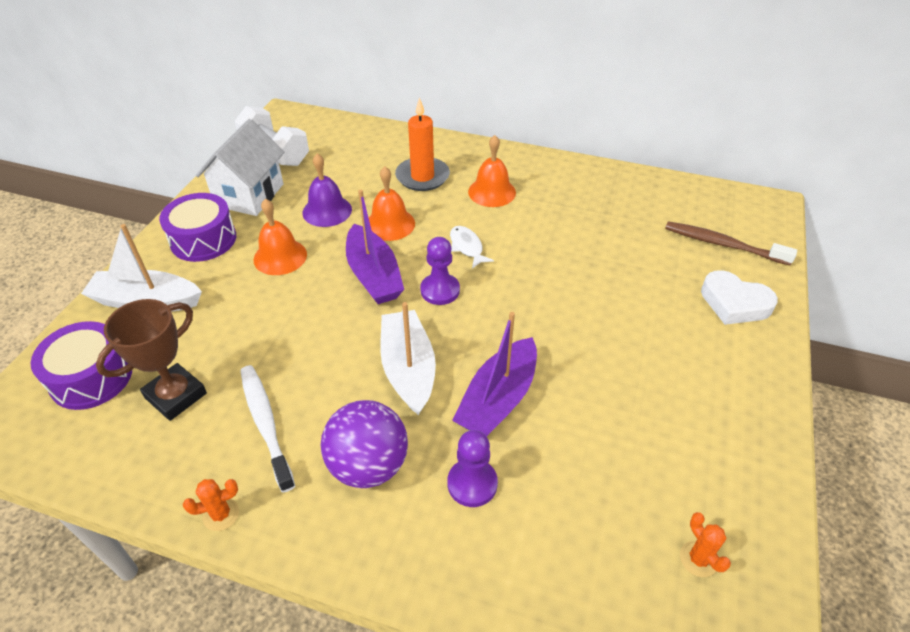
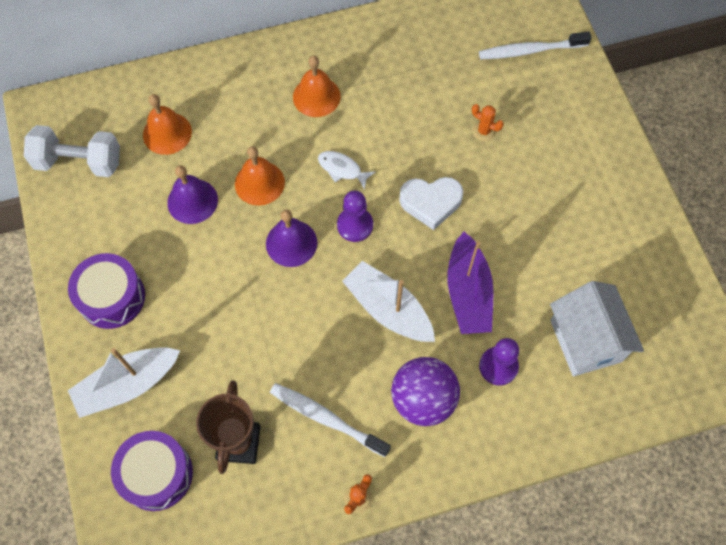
camera: 35 degrees left, 20 degrees up
(249, 195) = (104, 225): white house -> white house (585, 341)
(280, 257) = (197, 273): orange bell -> orange bell (167, 133)
(373, 275) = (291, 243): purple boat -> purple bell
(422, 177) = (243, 113): orange candle -> none
(698, 559) = (658, 325): orange cactus -> orange cactus (484, 131)
(723, 244) = (530, 51): brown toothbrush -> white toothbrush
(734, 303) = (570, 106): white heart -> white heart (431, 203)

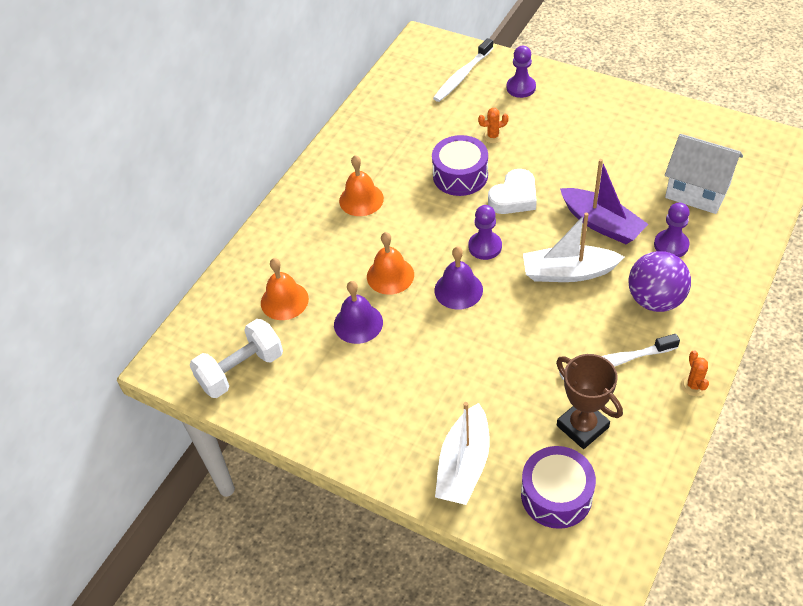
camera: 40 degrees left, 15 degrees down
(112, 297) = (380, 426): purple drum -> purple drum (460, 175)
(342, 169) = (434, 224): white fish -> none
(564, 105) = (521, 87): none -> purple pawn

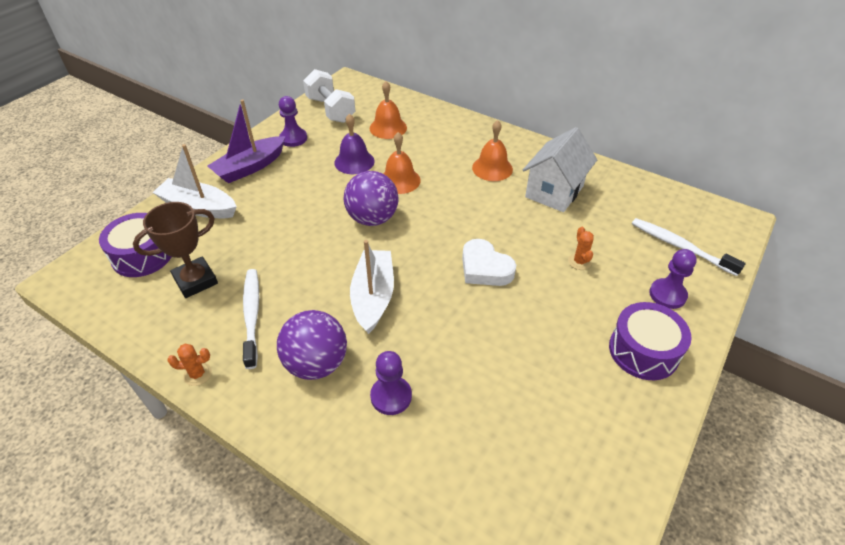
camera: 90 degrees right, 5 degrees down
(458, 290) = (372, 218): purple bell -> purple ball
(460, 175) = (519, 232): purple drum -> purple drum (643, 351)
(485, 246) = (420, 240): purple pawn -> purple pawn (293, 138)
(601, 224) = (436, 335): purple boat -> purple boat (250, 167)
(697, 191) = (477, 448): white house -> white house (554, 191)

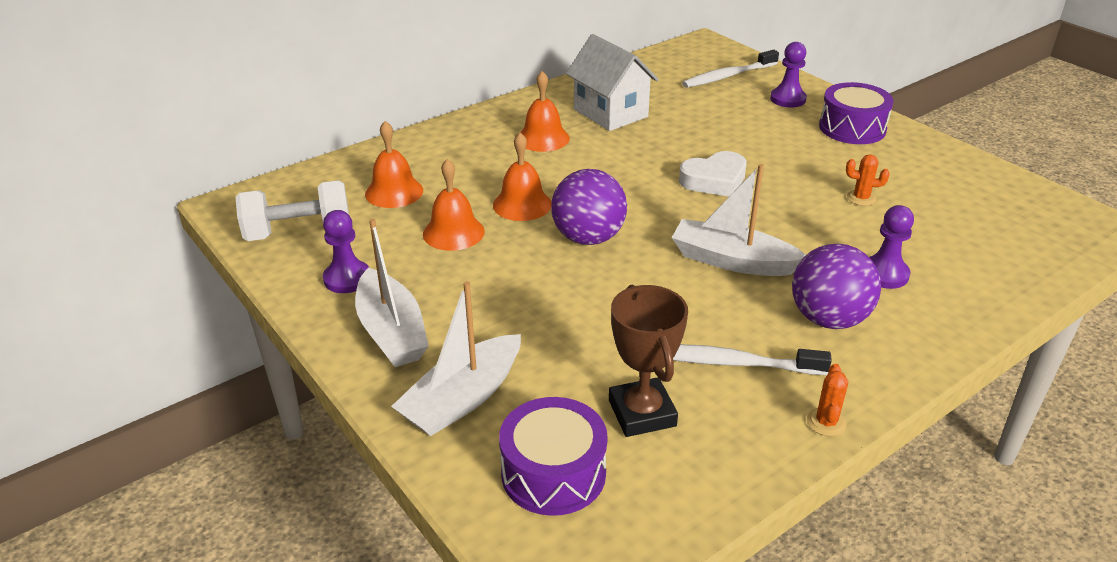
camera: 70 degrees left, 10 degrees down
(250, 167) = (391, 332): purple boat -> white boat
(354, 161) = (453, 232): purple bell -> orange bell
(579, 262) = (727, 127): orange cactus -> orange cactus (861, 198)

